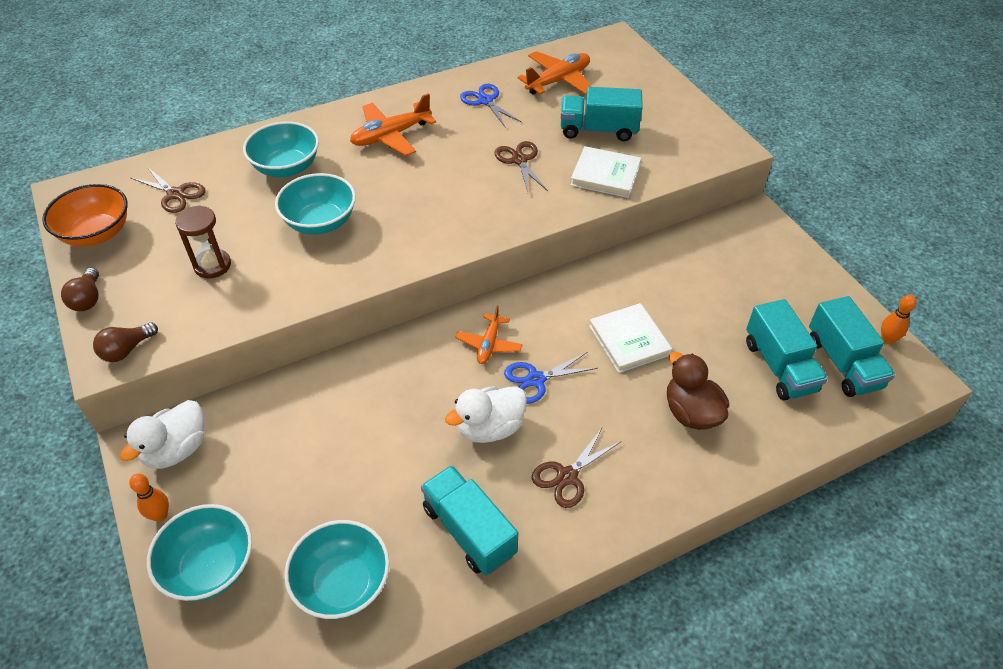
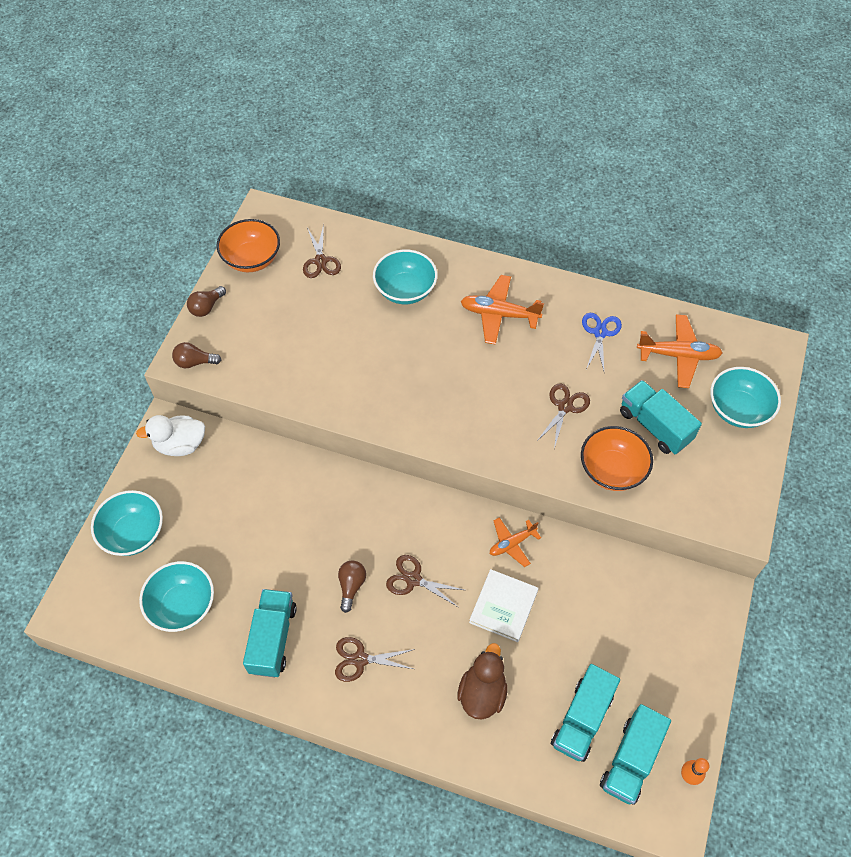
camera: 45 degrees right, 10 degrees up
(160, 515) = (138, 479): orange bowling pin -> none
(212, 265) = (290, 337): brown hourglass -> none
(320, 222) = (382, 354): turquoise bowl -> turquoise bowl (738, 409)
(489, 344) = (412, 528): orange plane -> orange plane (512, 543)
(490, 428) = (351, 586): white duck -> brown light bulb
(536, 379) = (413, 579): blue scissors -> brown scissors
(605, 175) = (612, 470): white book -> orange bowl

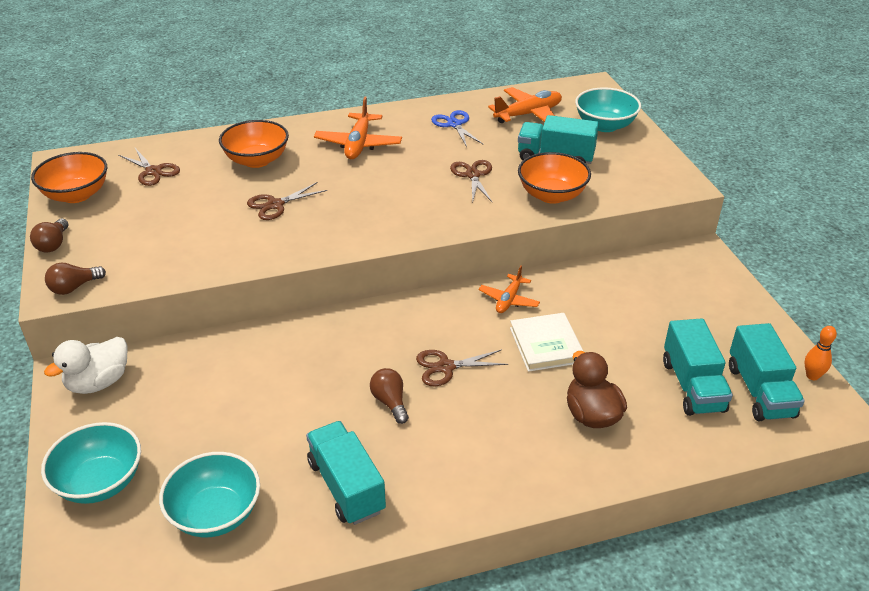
camera: 35 degrees left, 20 degrees down
(360, 659) = (453, 453): brown scissors -> brown scissors (275, 205)
(405, 290) = (257, 160): turquoise bowl -> orange bowl
(499, 314) = (358, 144): orange plane -> orange plane turned 60 degrees counterclockwise

